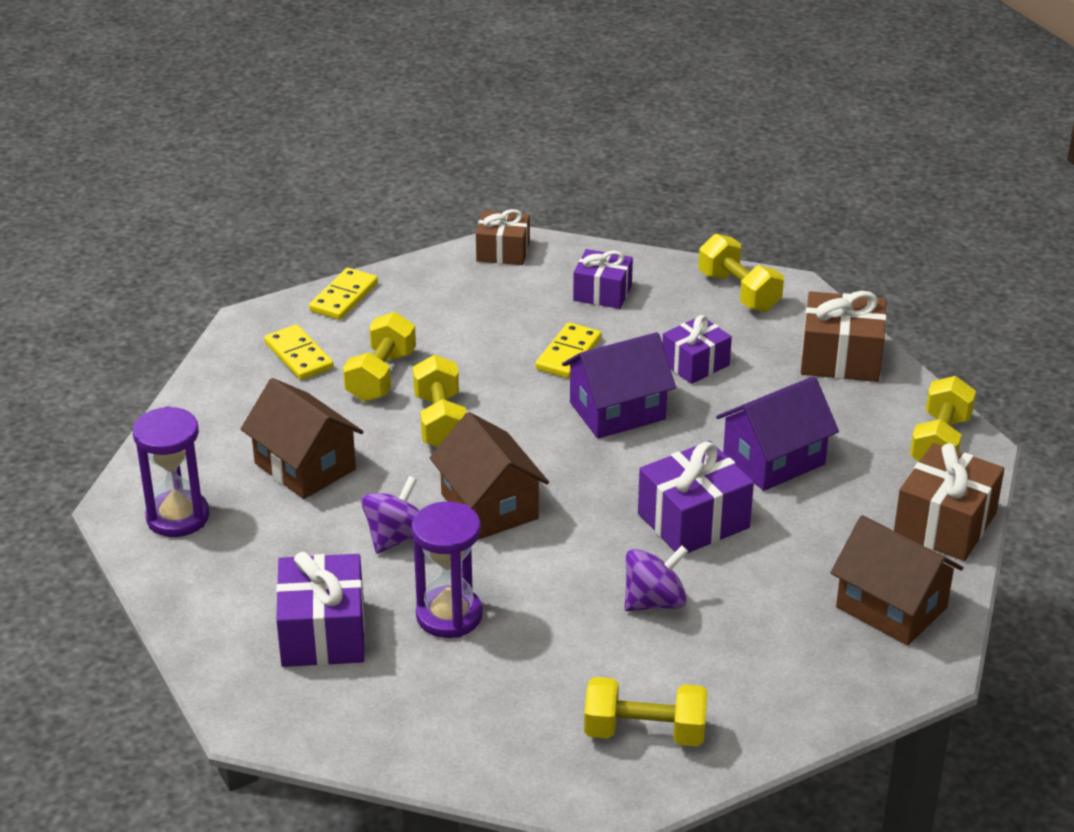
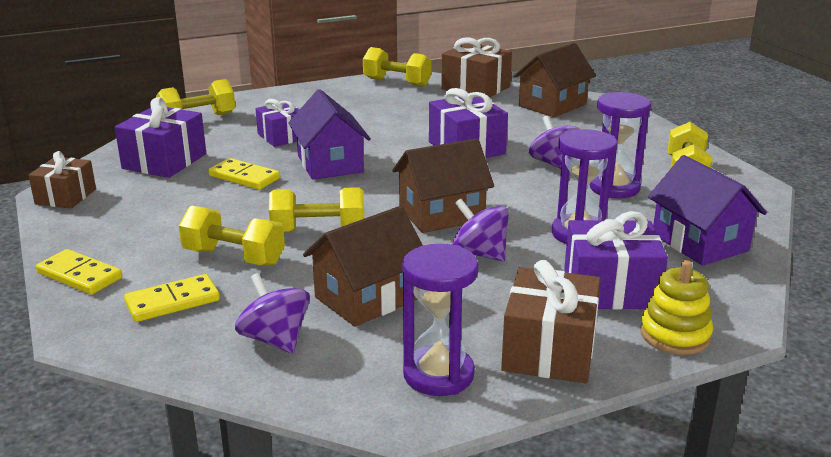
camera: 85 degrees left, 10 degrees down
(233, 673) = (675, 335): none -> yellow stacking toy
(236, 421) = (275, 339): none -> purple spinning top
(584, 655) = (614, 188): none -> purple hourglass
(602, 293) = (164, 161): purple gift -> purple gift, size x1.51
(774, 460) = (404, 122): purple house -> purple house (699, 242)
(841, 358) = (297, 98): brown gift -> brown gift (549, 350)

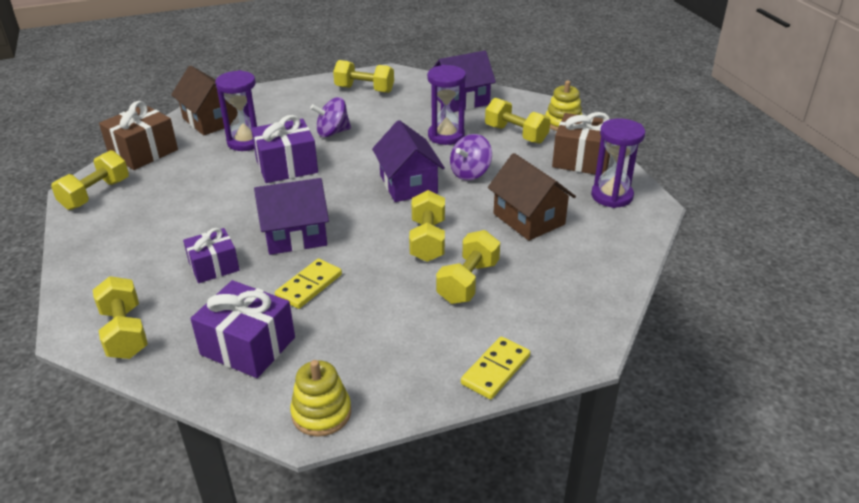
camera: 85 degrees left, 10 degrees up
(65, 196) = (321, 413): brown gift -> yellow stacking toy
(172, 301) = (537, 308): yellow domino -> none
(275, 339) = (583, 256): purple spinning top -> none
(441, 214) = (408, 184): brown house -> purple house
(610, 289) = (516, 134): purple gift -> yellow dumbbell
(614, 188) = (380, 116): purple hourglass -> purple hourglass (246, 142)

